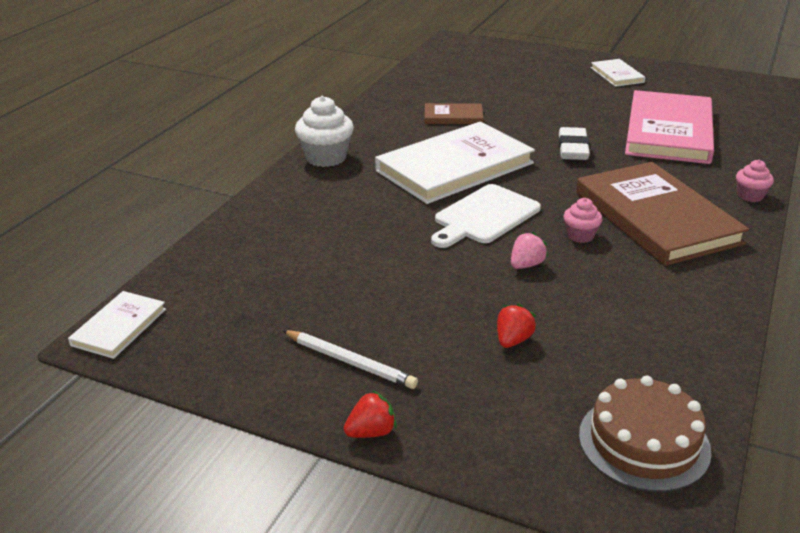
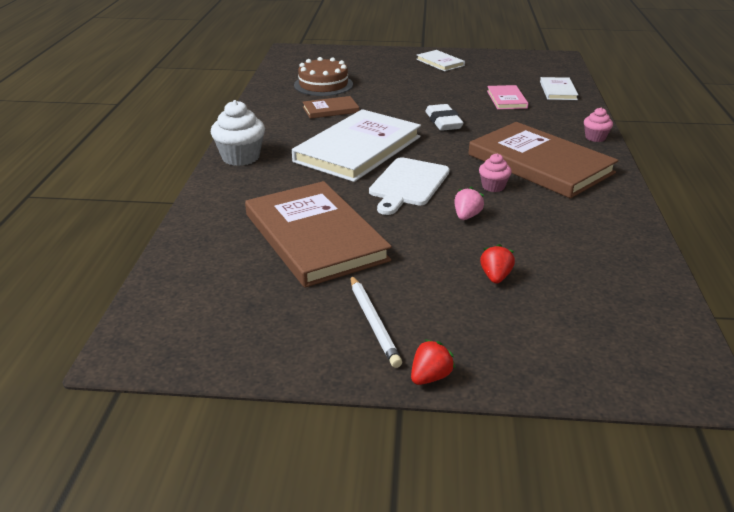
camera: 20 degrees left, 0 degrees up
(119, 327) = (134, 338): white book -> white book (558, 91)
(348, 258) = (315, 237): none -> brown book
(350, 362) = (373, 323): white pencil -> white pencil turned 60 degrees clockwise
(644, 442) = (644, 333): brown cake -> brown cake (323, 85)
(669, 131) = (506, 99): pink book -> pink book, size x0.47

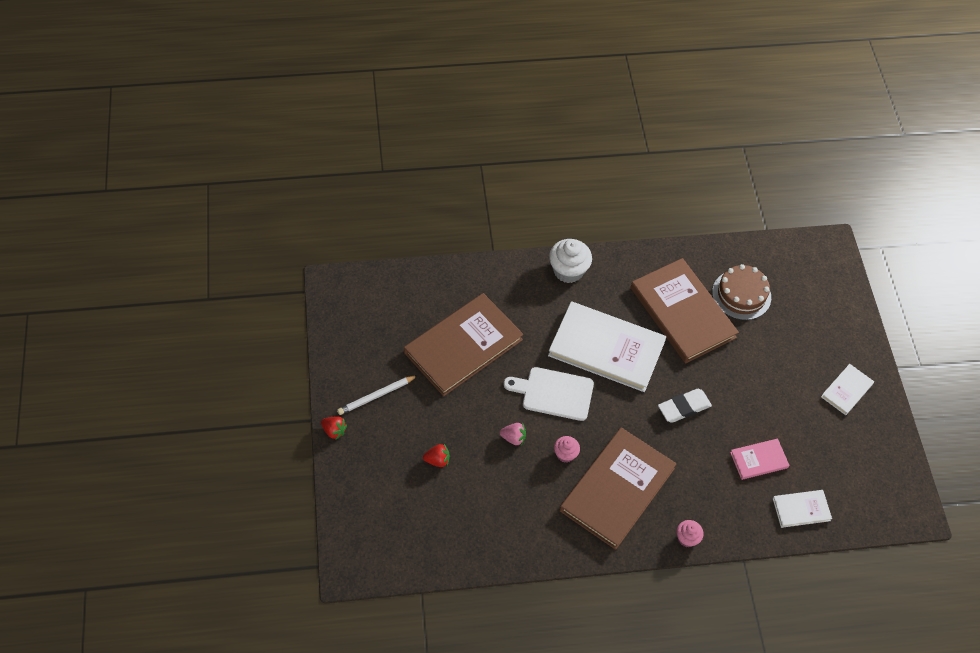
camera: 75 degrees right, 25 degrees up
(330, 109) = (682, 313): brown book -> brown book, size x2.12

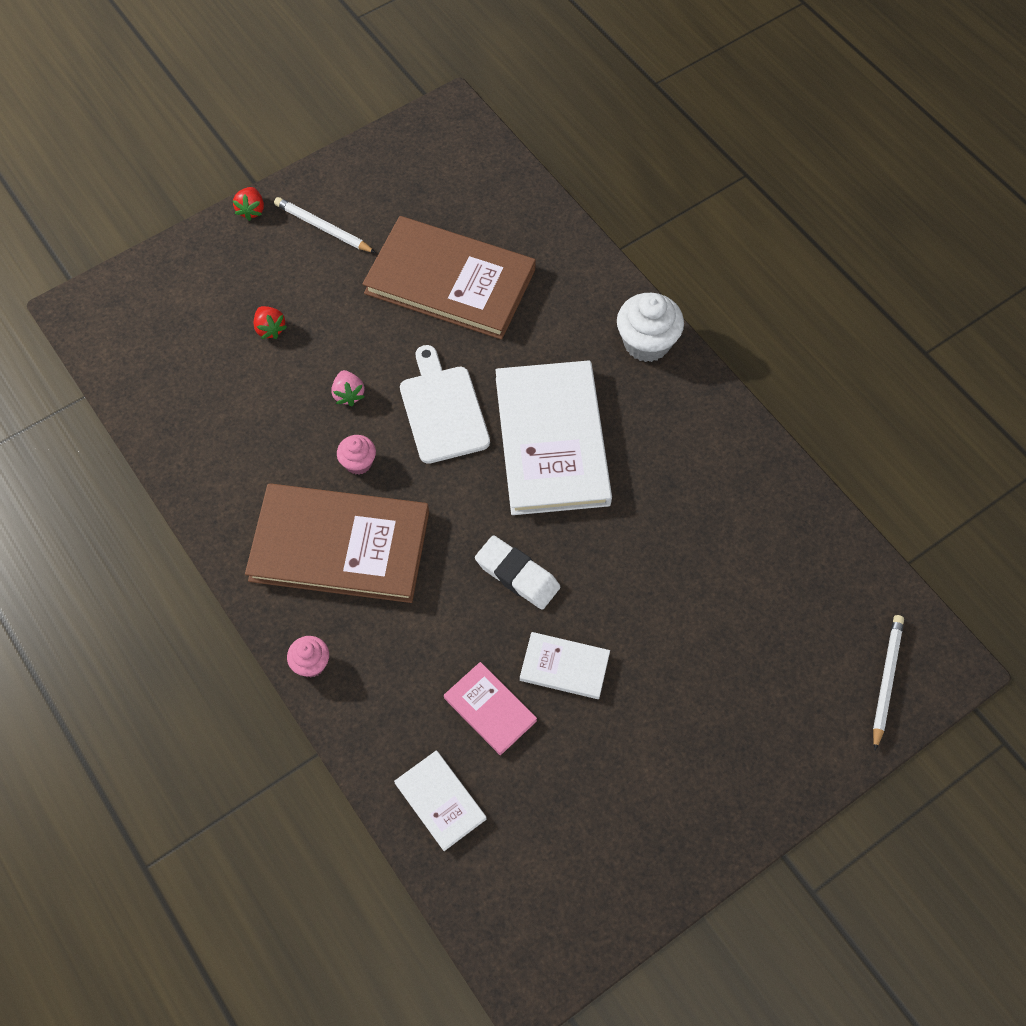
camera: 65 degrees right, 5 degrees up
(682, 313) = (675, 509): brown book -> none
(741, 295) = (761, 573): brown cake -> none
(827, 274) = (886, 680): none -> white pencil
(846, 390) = (689, 790): white book -> white book (564, 667)

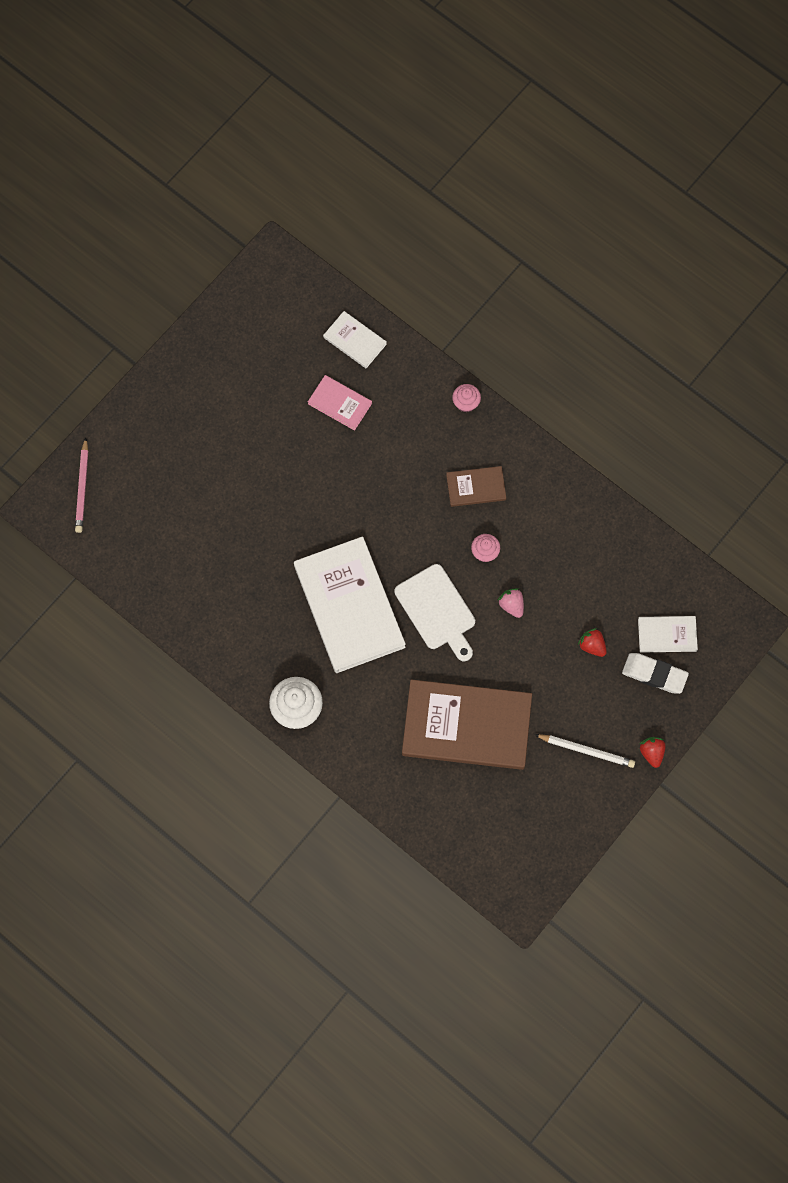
camera: 165 degrees right, 10 degrees up
(340, 546) = (476, 487): brown book -> brown book, size x0.47
(517, 575) = (346, 497): white eraser -> white eraser (654, 674)
(564, 667) = (298, 443): white book -> white book (667, 635)
(886, 680) = (82, 488): white pencil -> pink pencil

